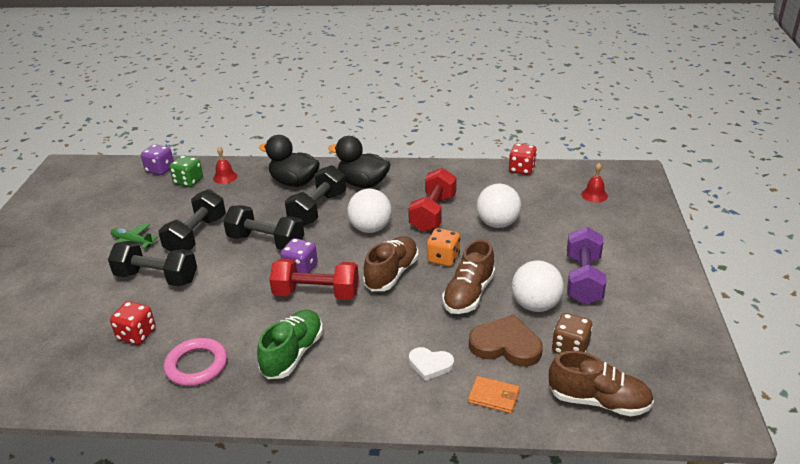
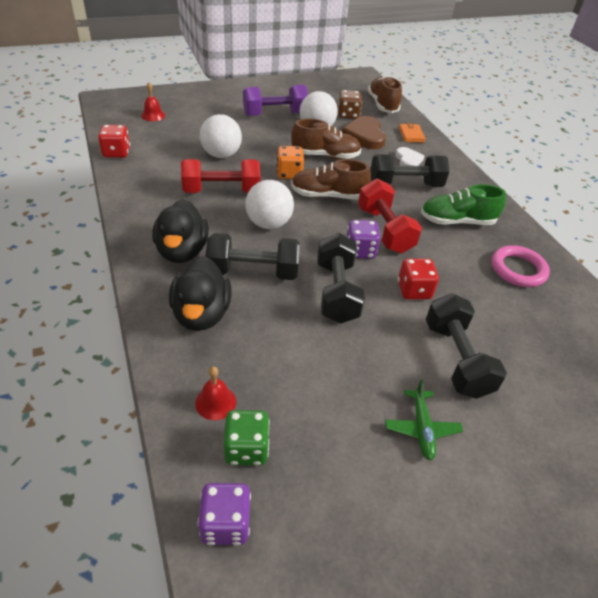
camera: 120 degrees left, 10 degrees up
(136, 334) = (531, 328): red dice -> red dice (414, 290)
(196, 236) = (365, 362): black dumbbell -> black dumbbell (405, 185)

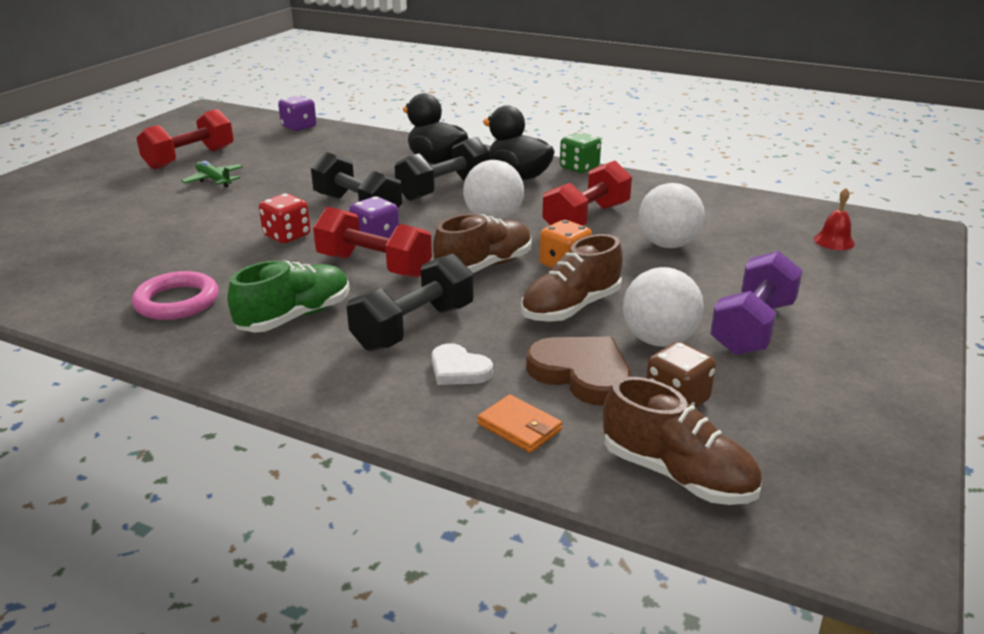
camera: 140 degrees right, 15 degrees down
(116, 153) = (743, 198): red dice -> none
(215, 402) = (362, 144): red bell -> none
(246, 448) = (320, 141): green dice -> green dice (579, 168)
(421, 519) = (190, 158): none -> red dumbbell
(456, 359) = (209, 215): black dumbbell -> none

